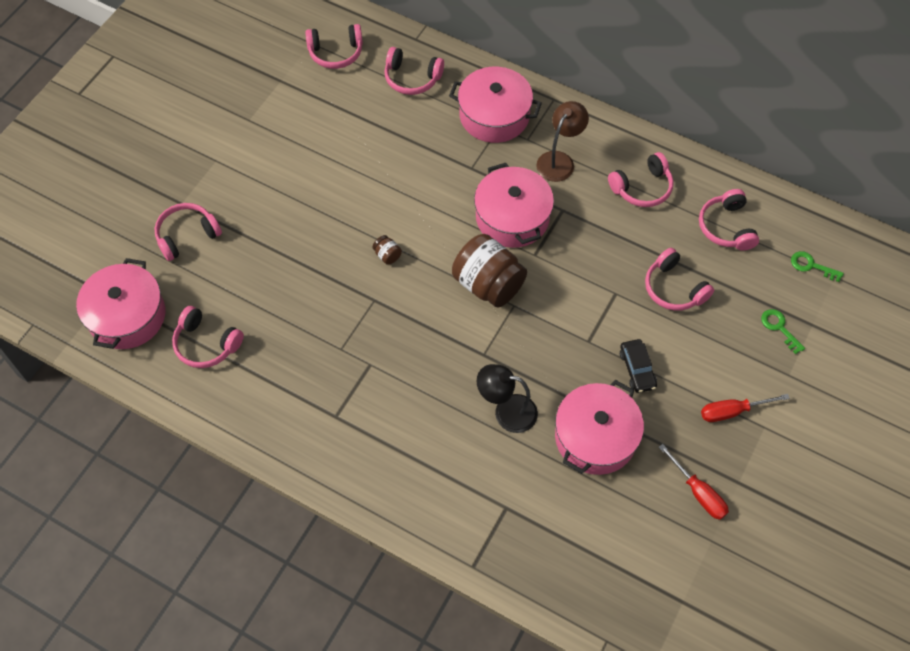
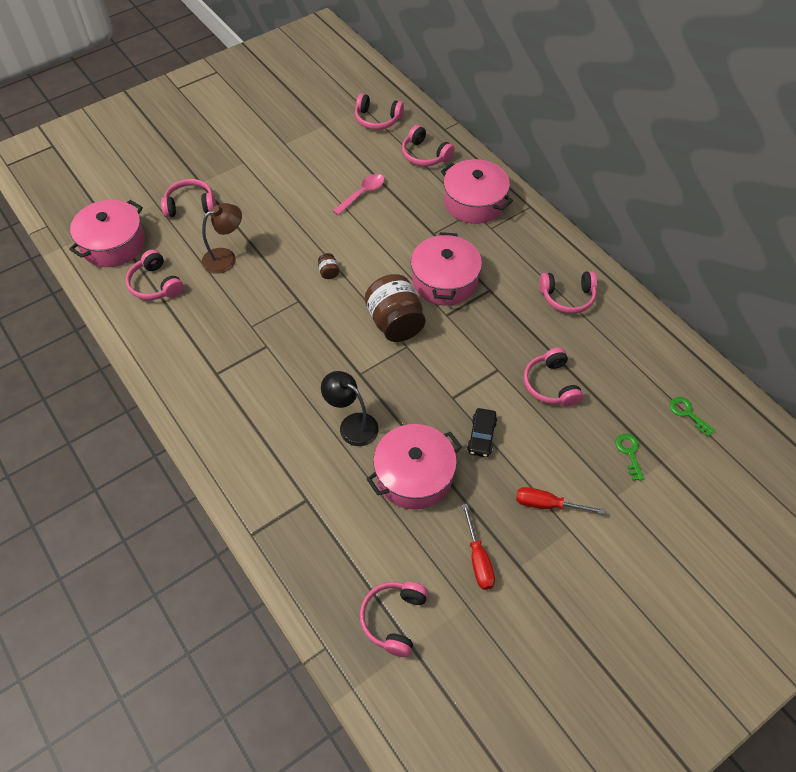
camera: 25 degrees right, 5 degrees down
(371, 149) = (362, 194): none -> pink spoon
(559, 160) = (508, 252): brown lamp -> brown lamp (226, 257)
(726, 227) = (625, 354): pink headphones -> pink headphones (394, 619)

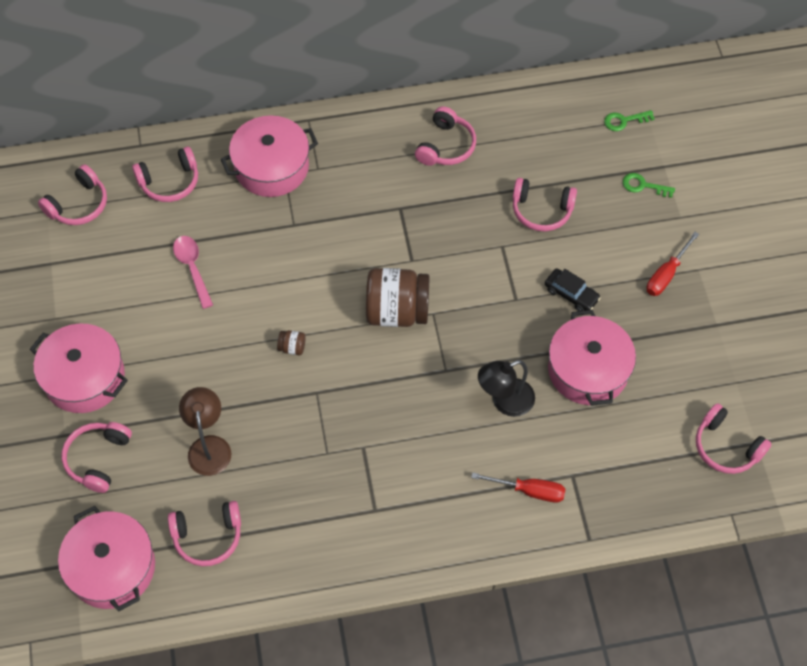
camera: 65 degrees left, 5 degrees up
(445, 281) = (366, 242): pink pot -> pink pot (84, 377)
(478, 559) = (696, 354): red screwdriver -> red screwdriver (529, 491)

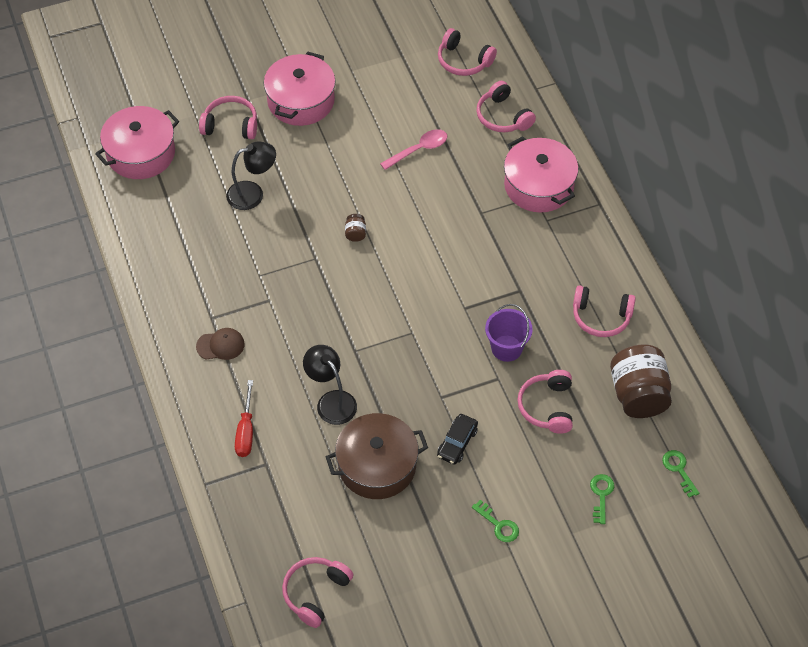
camera: 80 degrees right, 5 degrees down
(208, 536) = (173, 208): pink headphones -> none
(209, 446) = (253, 193): brown lamp -> black lamp
(397, 311) = (408, 304): brown jar -> brown jar (638, 394)
(414, 504) = (220, 345): none -> brown cap
(467, 232) = (506, 348): none -> purple bucket
(588, 370) = (377, 465): pink pot -> brown pot
(666, 274) = (498, 525): red screwdriver -> green key

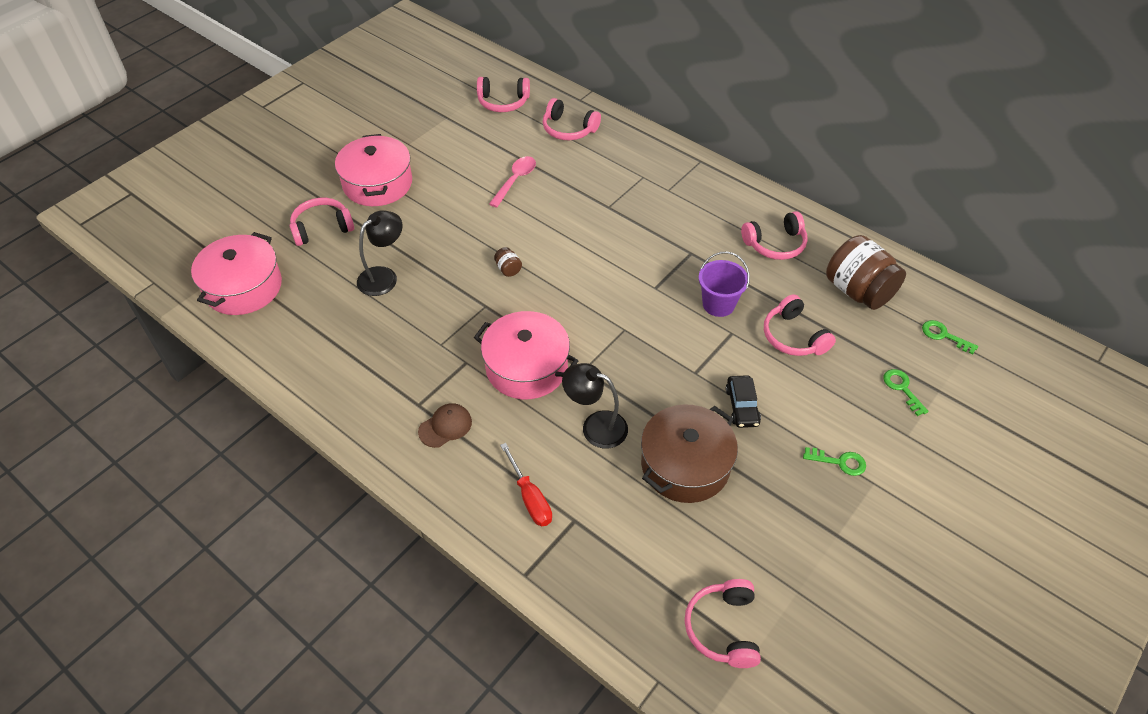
camera: 30 degrees left, 5 degrees down
(538, 185) = (640, 167): pink pot -> pink pot (526, 367)

